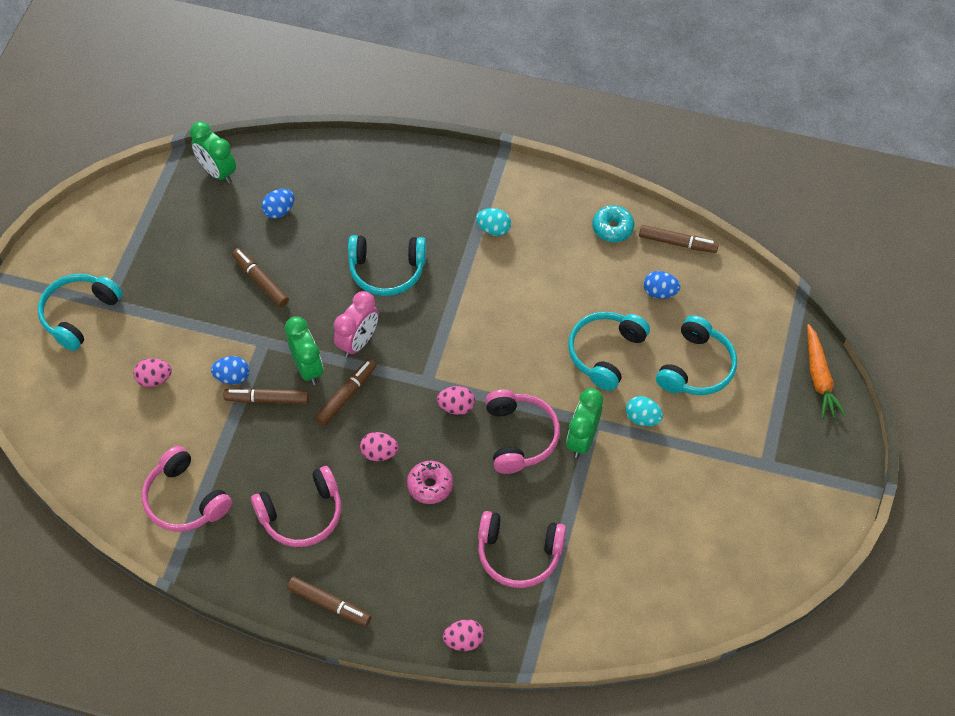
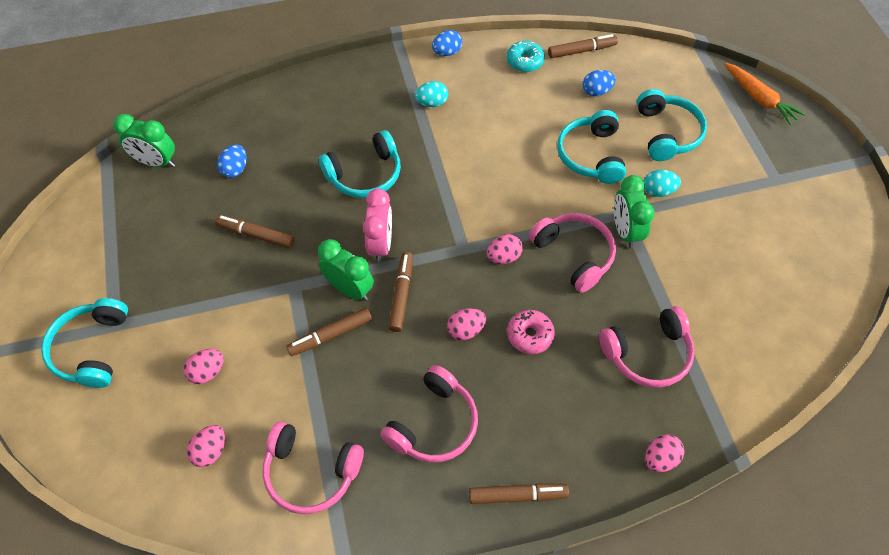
camera: 30 degrees left, 0 degrees up
(121, 443) = (211, 451): none -> pink egg
(232, 377) = (284, 331): blue egg -> blue egg (447, 52)

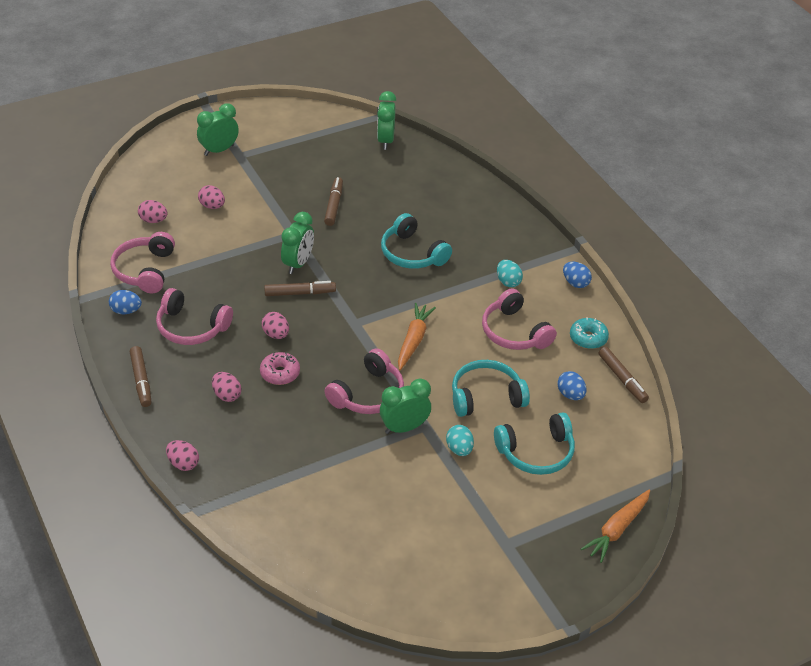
camera: 75 degrees right, 15 degrees down
(92, 349) = (219, 150): turquoise headphones -> green clock
(235, 169) = (393, 182): blue egg -> blue egg (126, 311)
(330, 335) = (255, 260): brown marker -> none
(380, 244) = (344, 274): pink clock -> none
(501, 199) = (413, 340): none -> orange carrot
(503, 257) = (353, 349): pink egg -> pink egg (227, 395)
(647, 353) = (278, 450): pink headphones -> pink headphones (514, 332)

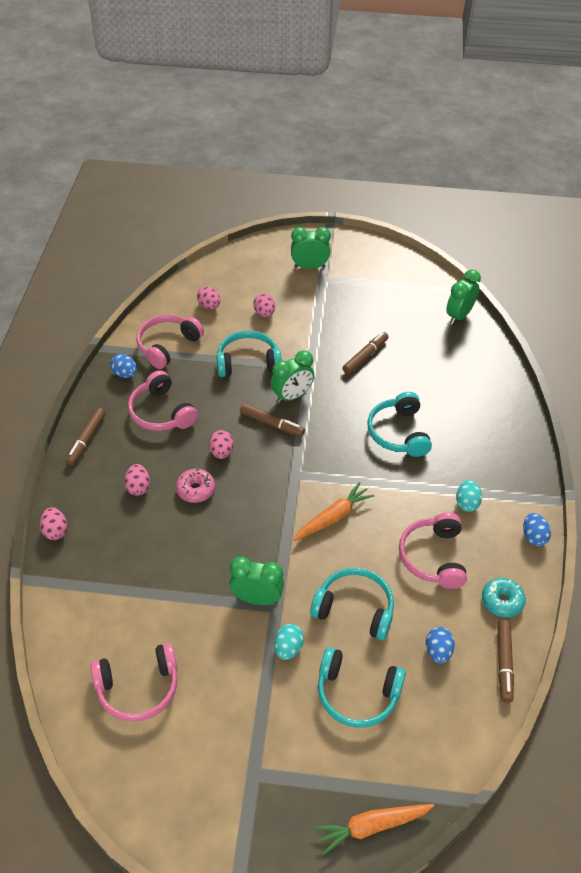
camera: 35 degrees right, 5 degrees up
(234, 253) = (248, 362): none -> turquoise headphones
(368, 394) = (252, 548): pink headphones -> pink headphones (138, 688)

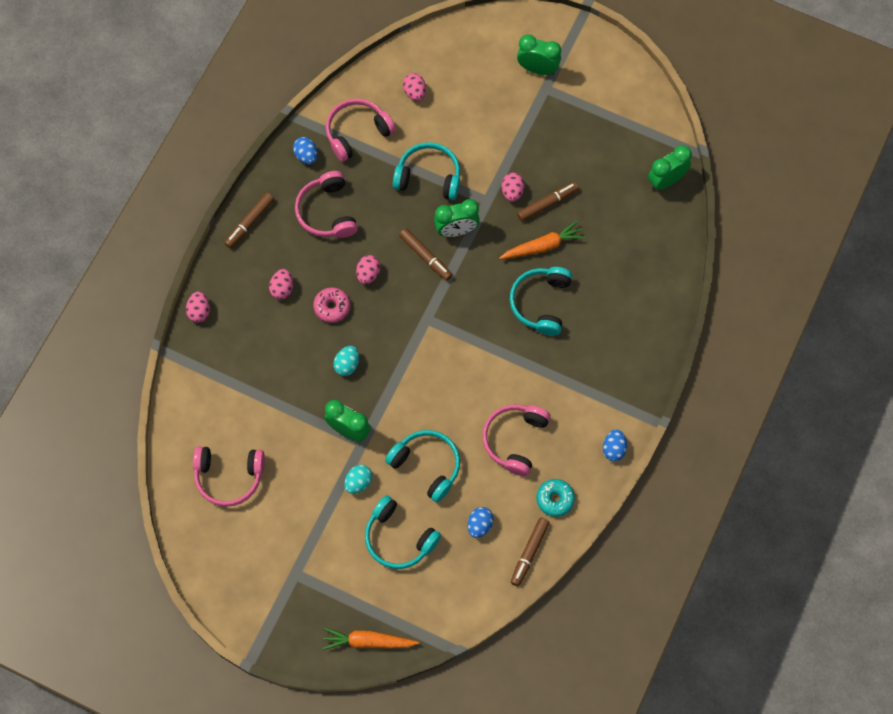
camera: 20 degrees right, 20 degrees up
(264, 313) = (467, 119): pink egg -> pink egg (512, 192)
(333, 517) = (443, 373): orange carrot -> orange carrot (543, 246)
(467, 503) = (570, 397): turquoise egg -> turquoise egg (347, 365)

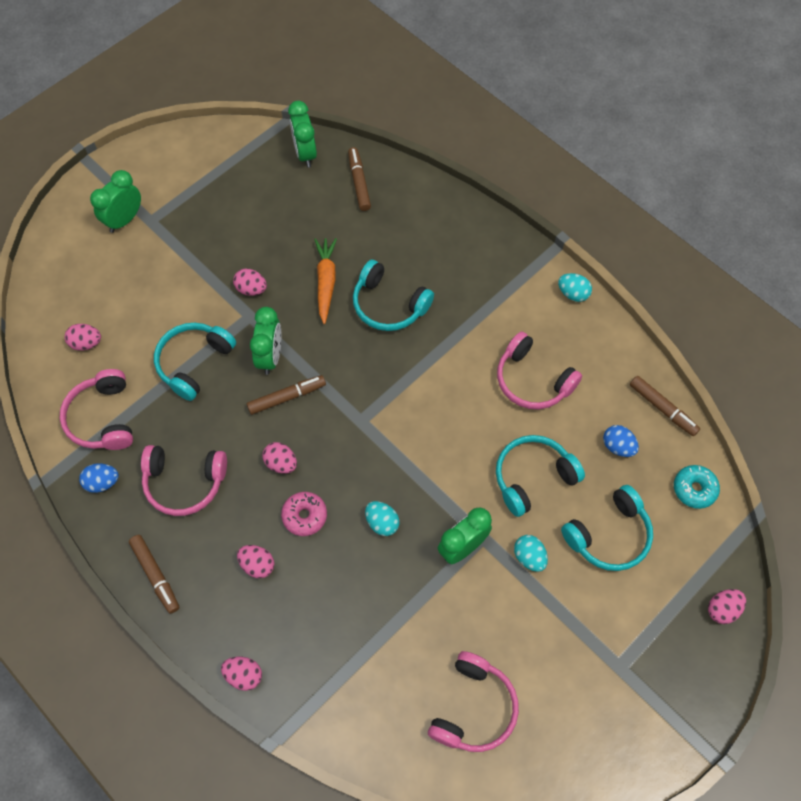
camera: 70 degrees left, 5 degrees down
(368, 641) = (722, 609): orange carrot -> pink egg
(547, 204) = (280, 262): brown marker -> brown marker (359, 182)
(555, 499) = (610, 365): turquoise donut -> turquoise donut (694, 489)
(613, 449) = (573, 294): blue egg -> turquoise egg

